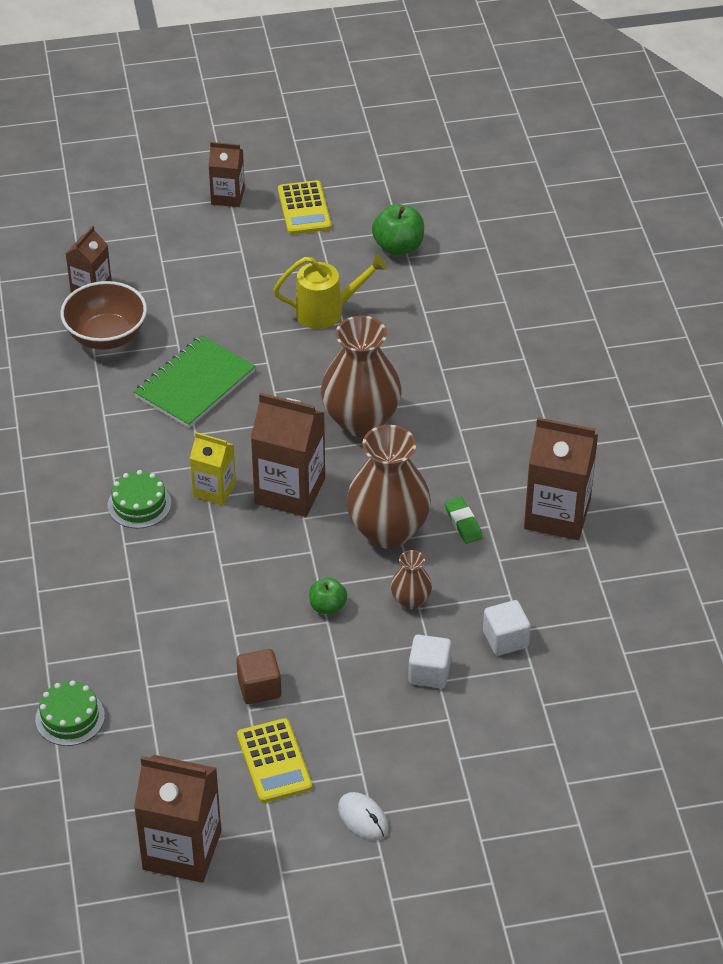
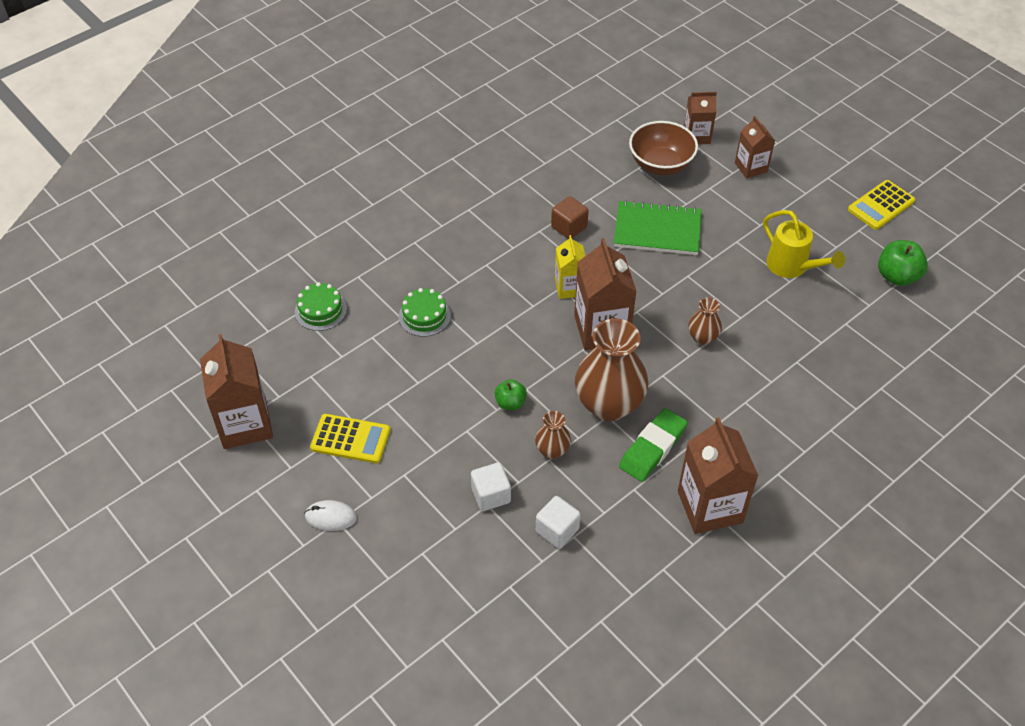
camera: 60 degrees right, 5 degrees up
(139, 504) = (526, 255): green cake -> green cake (424, 316)
(228, 196) = (850, 160): brown carton -> brown carton (751, 167)
(259, 688) = (410, 399): brown cube -> brown cube (569, 227)
(274, 761) = (350, 439): yellow calculator -> yellow calculator turned 120 degrees counterclockwise
(361, 420) = (702, 337): brown vase -> brown vase, size x0.48
(363, 818) = (330, 517): white mouse -> white mouse turned 75 degrees clockwise
(463, 523) = (652, 448): green eraser -> green eraser, size x1.71

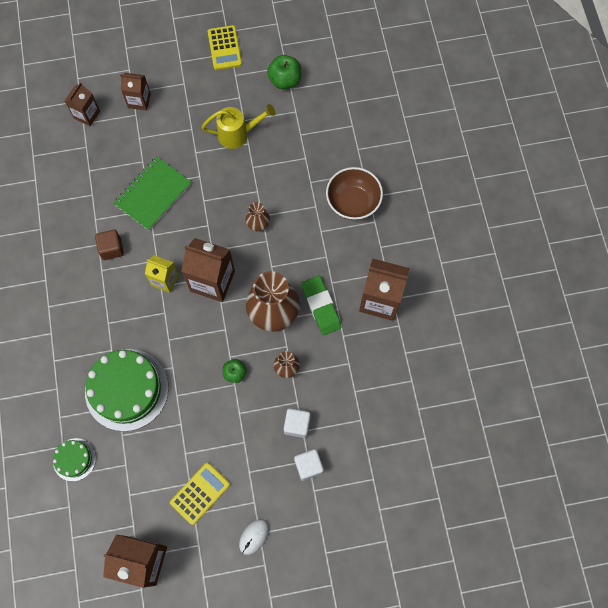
camera: 60 degrees left, 20 degrees up
(424, 316) = (126, 389): green cake -> green cake, size x2.00
(557, 530) = (345, 399): white cube -> white cube (308, 466)
(660, 165) = (96, 155): brown bowl -> brown bowl (353, 202)

